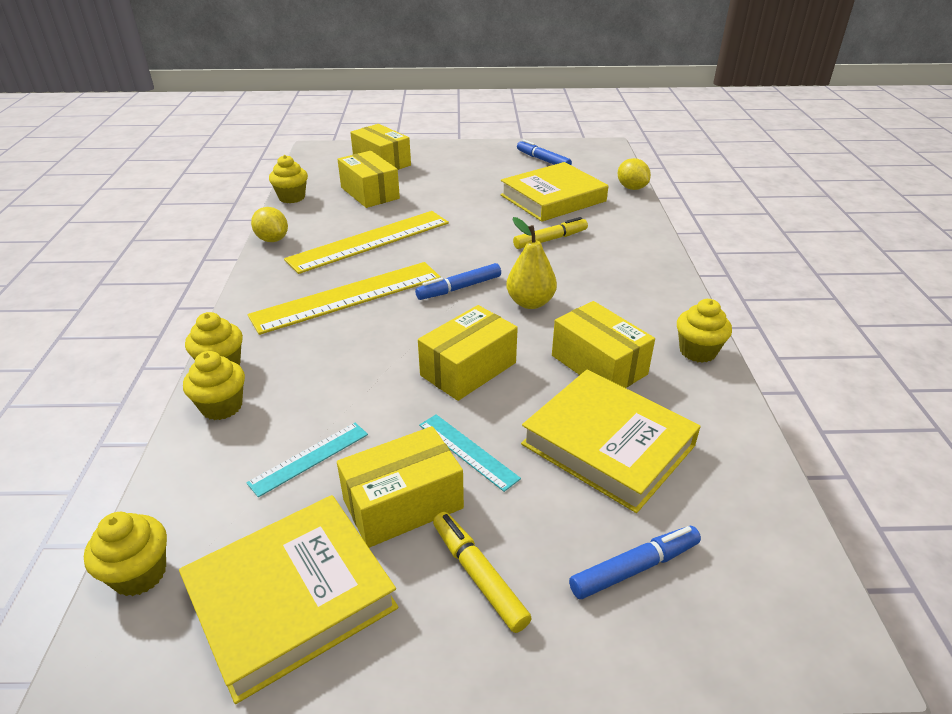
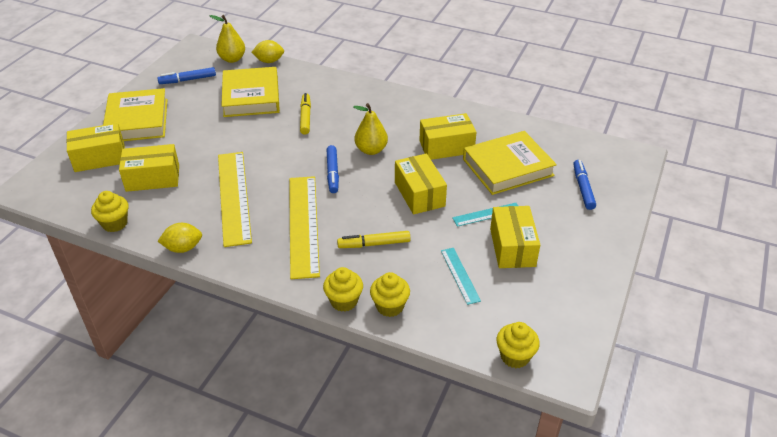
camera: 65 degrees left, 5 degrees up
(291, 598) = (555, 299): yellow book -> yellow book (137, 120)
(478, 575) = (567, 235): yellow marker -> yellow marker (374, 244)
(608, 169) = (232, 59): none -> yellow pear
(697, 351) = (457, 111): yellow cupcake -> none

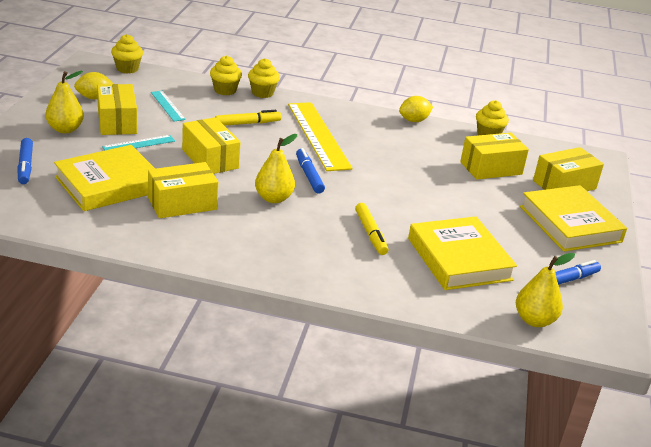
camera: 165 degrees right, 10 degrees down
(234, 197) = (398, 154): yellow ruler -> none
(269, 61) = (475, 319): yellow lemon -> yellow lemon (94, 98)
(562, 236) = (65, 129): none -> yellow pear

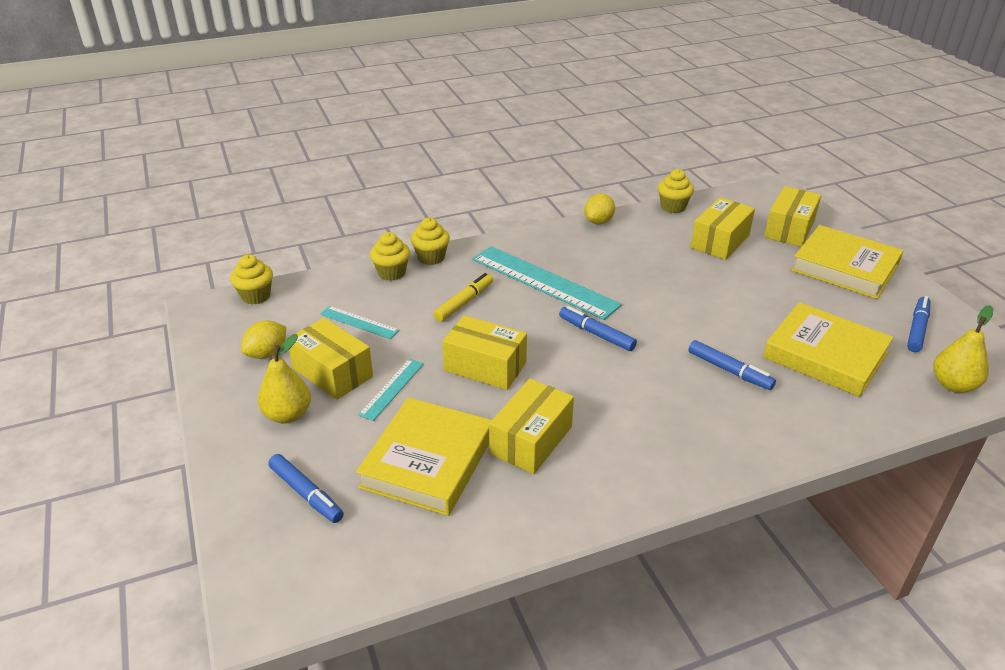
camera: 30 degrees left, 5 degrees up
(273, 198) = (602, 380): yellow pear -> none
(318, 135) = (544, 282): yellow ruler -> turquoise ruler
(370, 234) = (729, 371): yellow marker -> blue marker

